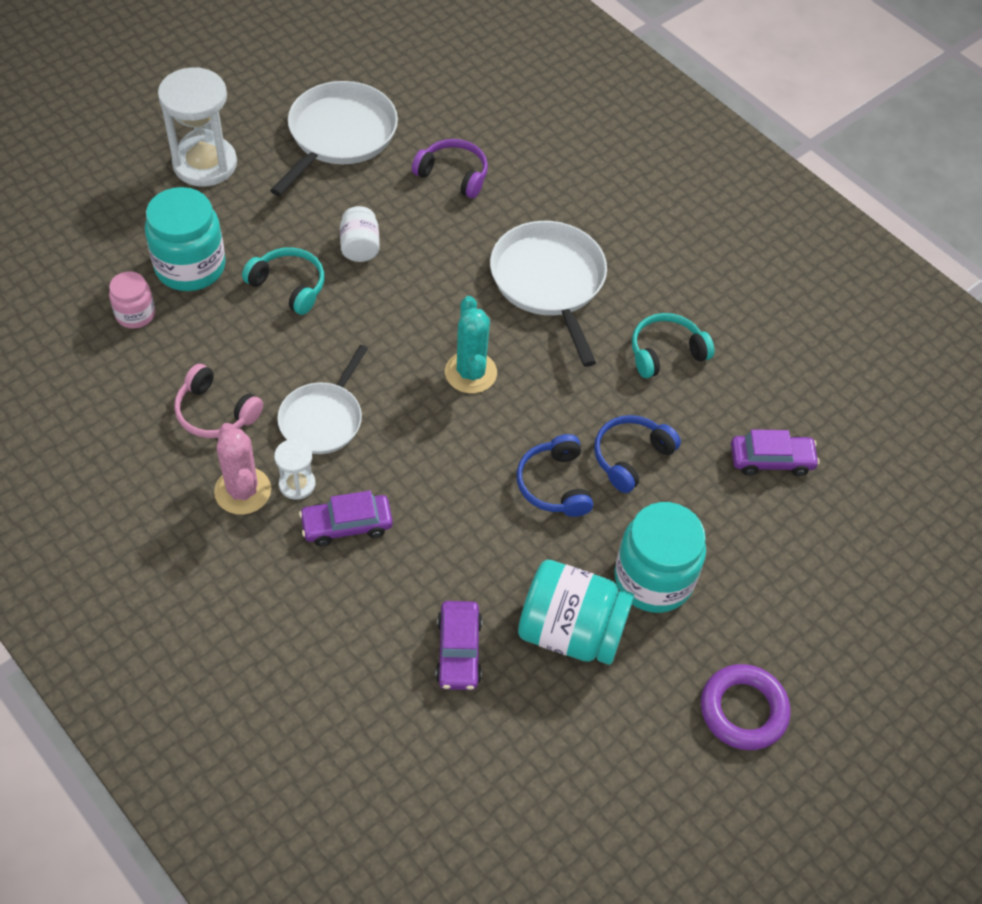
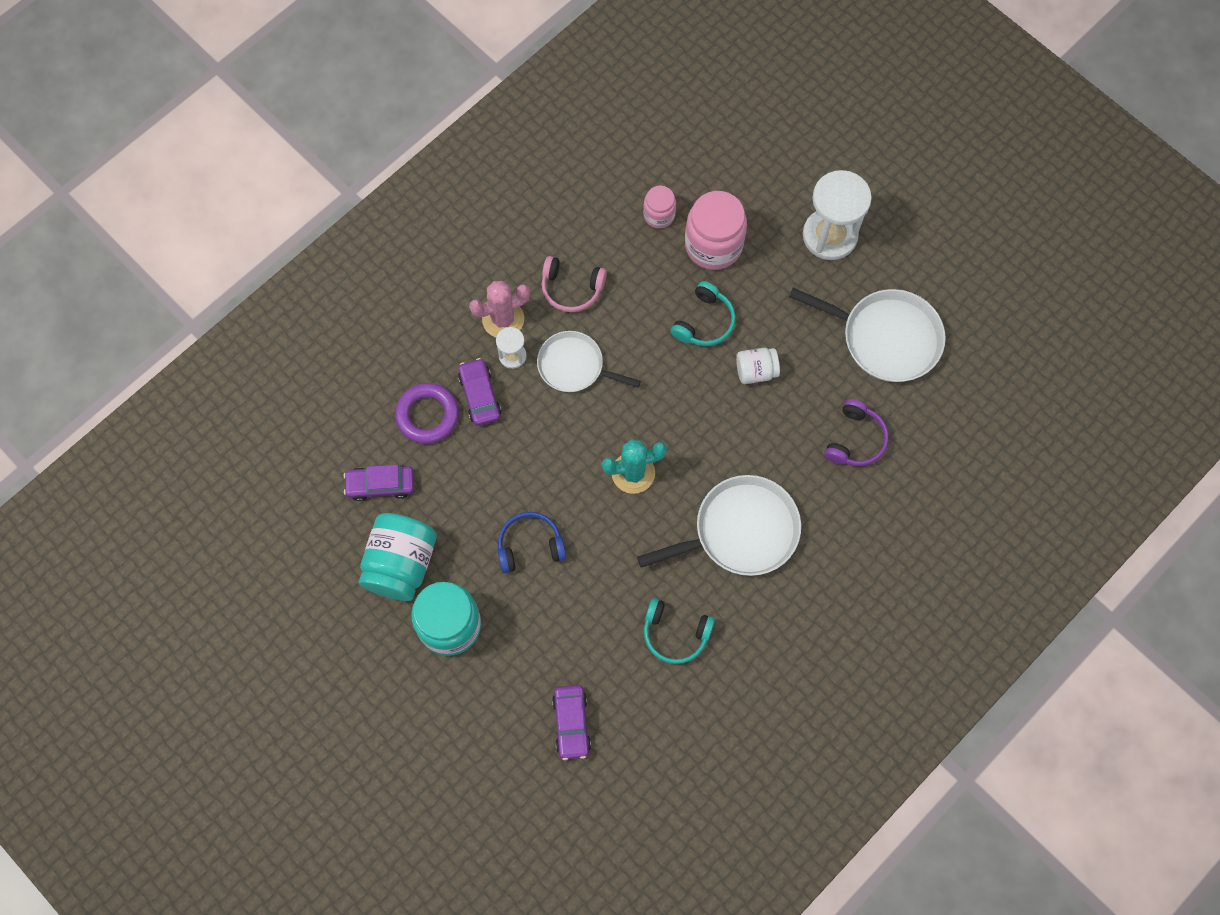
camera: 90 degrees right, 15 degrees up
(190, 267) = (713, 245): turquoise jar -> pink jar
(215, 412) = (571, 288): pink headphones -> pink headphones turned 105 degrees counterclockwise
(630, 457) = (562, 605): blue headphones -> none
(666, 352) = (675, 634): turquoise headphones -> turquoise headphones turned 135 degrees clockwise
(743, 710) = (343, 693): purple ring -> purple ring (427, 415)

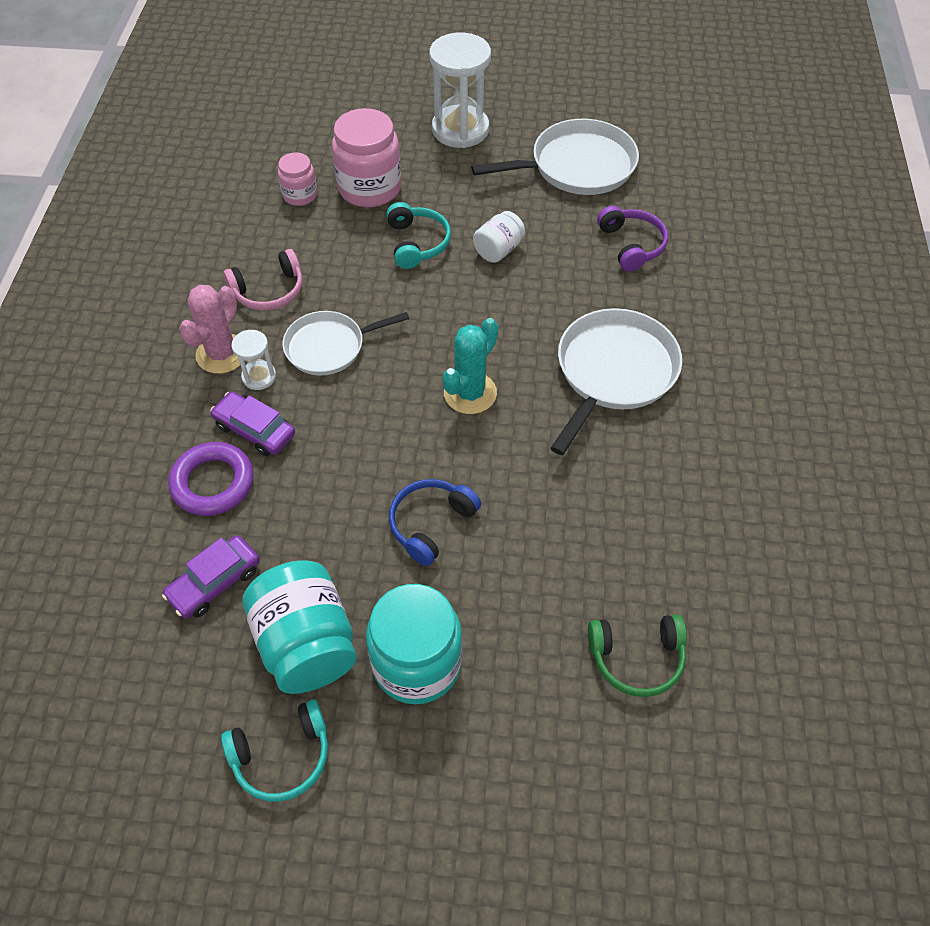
camera: 40 degrees left, 15 degrees down
(571, 723) = (636, 658): purple car -> green headphones
(675, 634) = (647, 496): turquoise headphones -> turquoise headphones (282, 756)

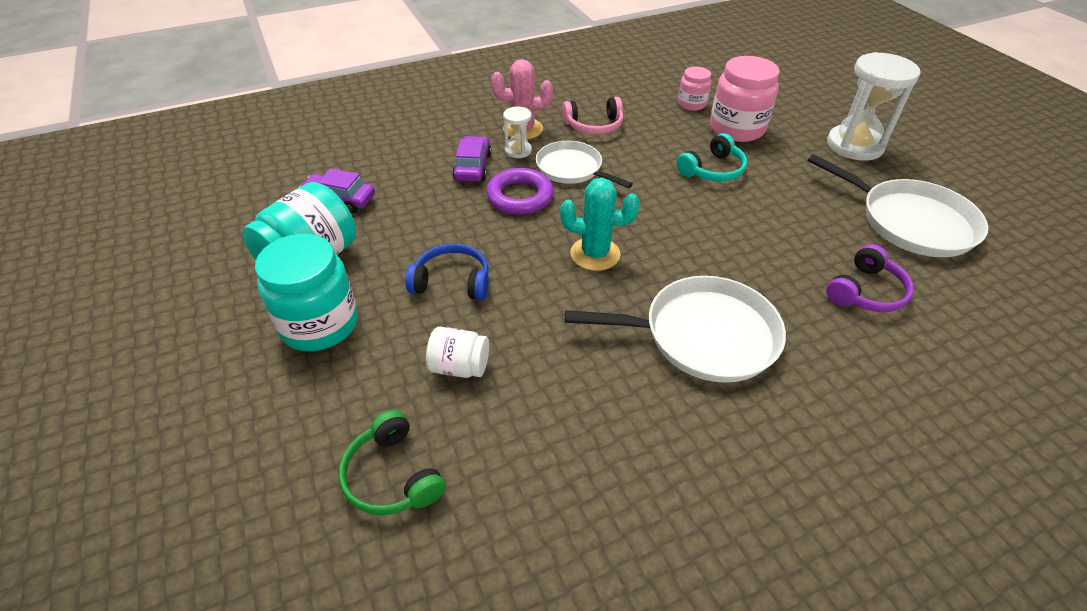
camera: 60 degrees right, 10 degrees down
(213, 483) = (417, 167): purple ring -> purple ring (520, 196)
(269, 291) = (594, 126): pink headphones -> pink headphones turned 45 degrees counterclockwise
(282, 756) = (215, 285): turquoise headphones -> none
(498, 250) = (757, 213): white jar -> white jar (459, 367)

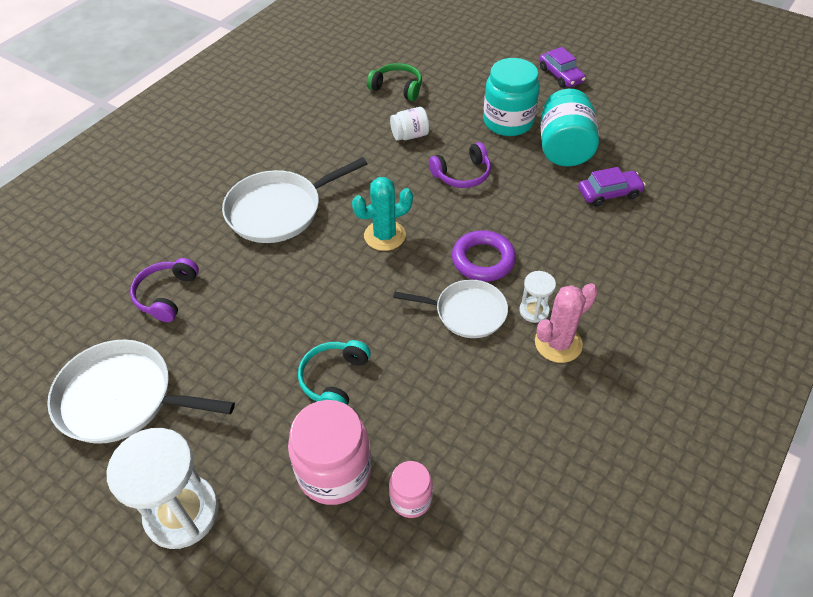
camera: 150 degrees right, 5 degrees up
(452, 281) = (462, 174): blue headphones -> purple headphones
(473, 167) = (552, 272): purple car -> purple car (560, 75)
(594, 126) = (494, 388): pink headphones -> none

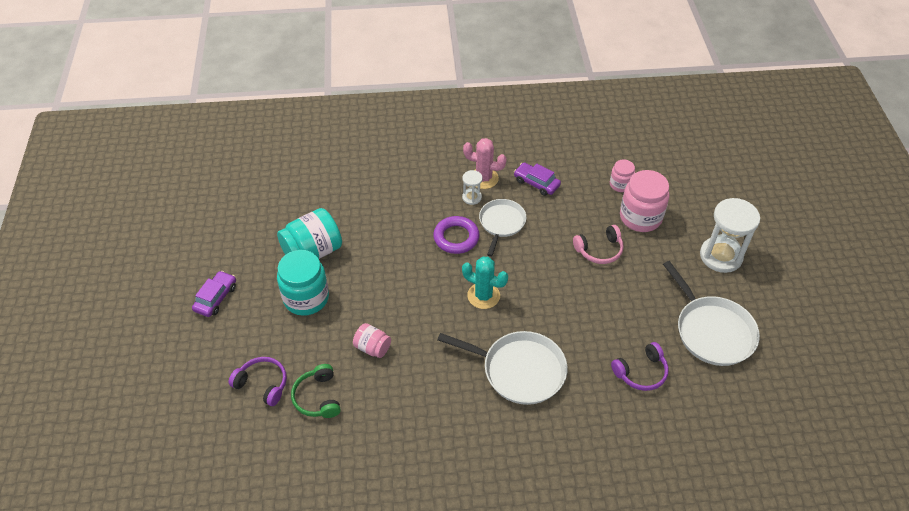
camera: 130 degrees left, 0 degrees up
(334, 379) = (599, 250): turquoise headphones -> pink headphones
(410, 135) = (372, 348): white jar -> pink jar
(462, 174) = (389, 291): purple headphones -> purple headphones (262, 384)
(466, 312) = (501, 223): white pan -> white pan turned 45 degrees clockwise
(609, 193) = (342, 209): purple car -> purple car (536, 183)

